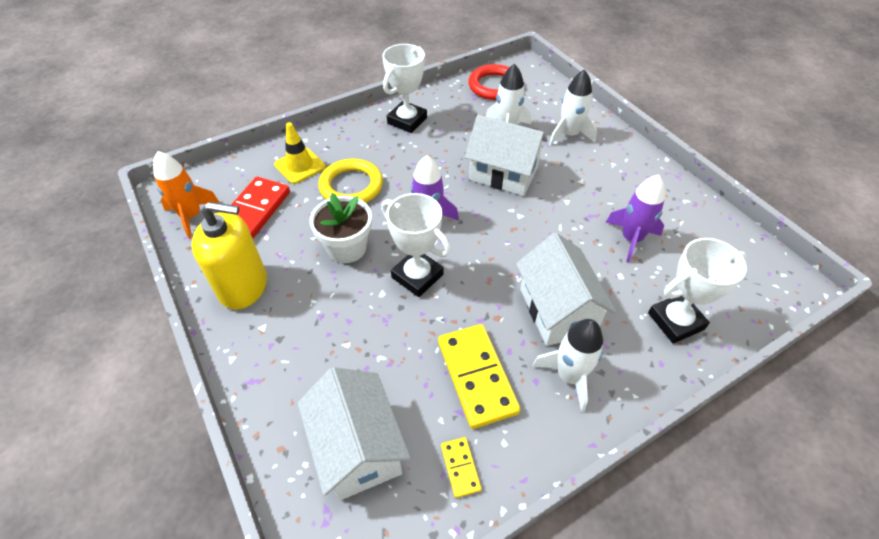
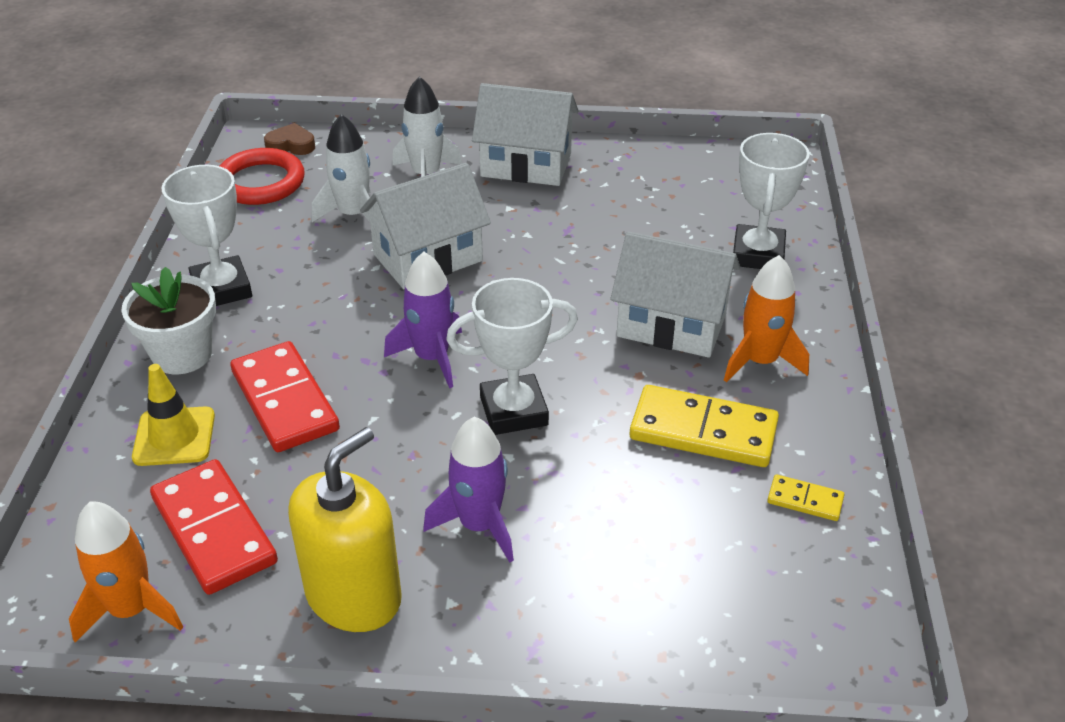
camera: 55 degrees left, 10 degrees down
(347, 248) = (397, 455): white flower pot -> white flower pot (182, 354)
(351, 186) = (284, 401): yellow ring -> red domino
(358, 448) = (717, 578): white house -> white house (526, 165)
(534, 78) = (291, 145): none -> brown heart
(569, 376) = (760, 361): white rocket -> orange rocket
(631, 239) = (629, 221): purple rocket -> purple rocket (479, 525)

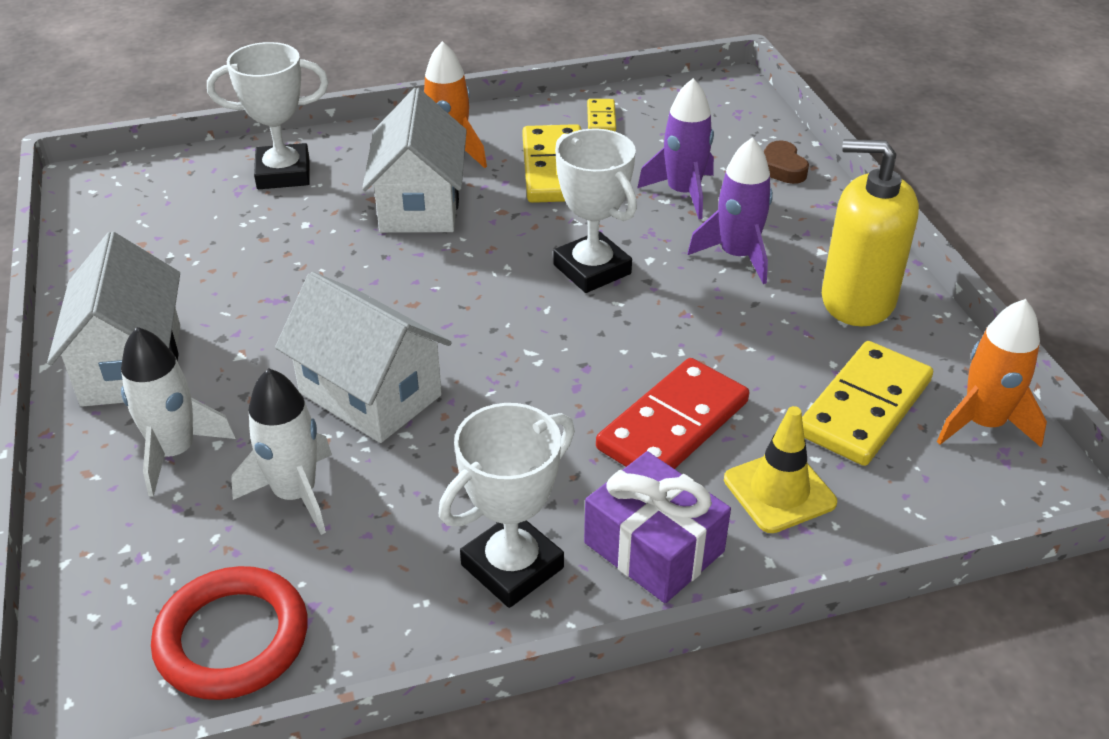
camera: 110 degrees left, 0 degrees up
(182, 354) = (654, 547): white flower pot -> purple gift
(213, 530) = (864, 408): red domino -> yellow domino
(291, 145) = (106, 646): brown heart -> brown heart (781, 168)
(432, 358) = (547, 340): purple rocket -> purple rocket (683, 193)

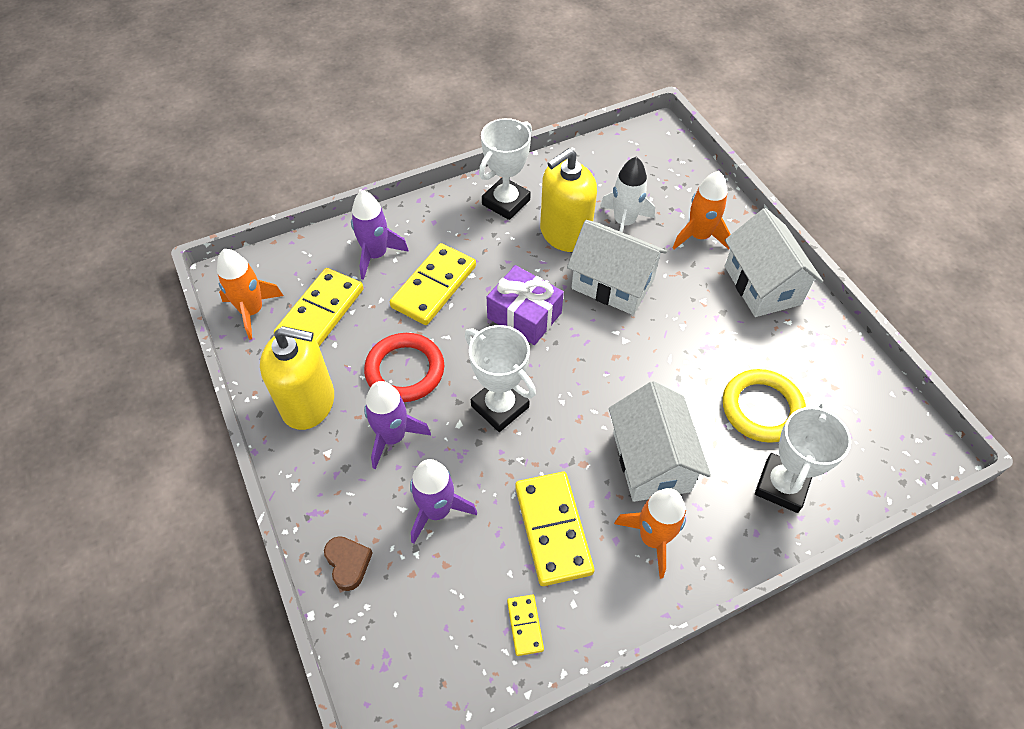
camera: 170 degrees right, 15 degrees up
(175, 452) = (699, 236): white rocket -> orange rocket
(232, 638) = (617, 160): red ring -> red ring (405, 370)
(253, 233) = (762, 408): none -> yellow ring
(283, 173) = (781, 485): white trophy -> white trophy turned 45 degrees counterclockwise
(416, 487) = (565, 234): none -> yellow soap dispenser
(654, 547) = (440, 219): purple gift -> purple gift (524, 315)
(673, 425) = (434, 286): red domino -> yellow domino
(779, 491) = (376, 255): yellow traffic cone -> purple rocket

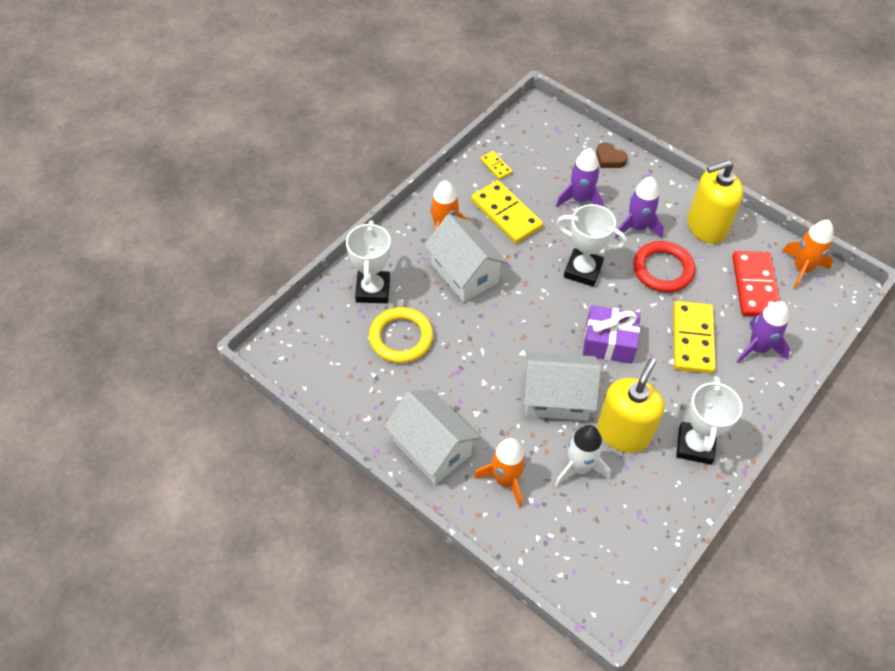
camera: 155 degrees right, 0 degrees up
(320, 313) = (755, 286): yellow domino -> red domino

